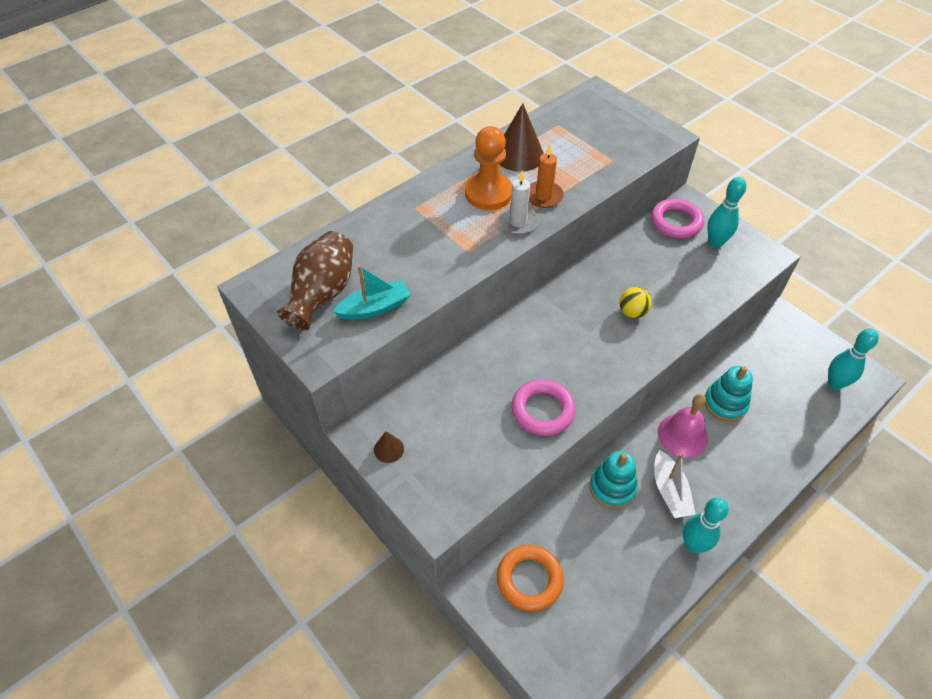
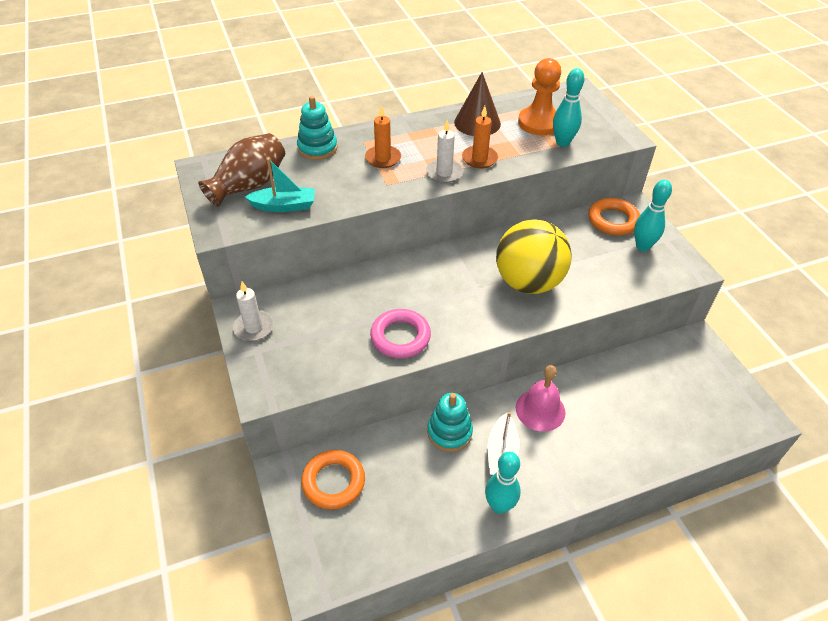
camera: 20 degrees right, 5 degrees down
(389, 449) = (253, 327): brown cone -> white candle
(446, 222) = (383, 158): none -> orange candle
(488, 193) = (432, 145): orange pawn -> orange pawn (539, 123)
(632, 312) = (528, 282): yellow ball -> yellow ball, size x2.37
(676, 222) = (613, 220): pink ring -> orange ring
(725, 403) = (597, 396): turquoise stacking toy -> turquoise stacking toy (317, 148)
(835, 384) = (720, 412): turquoise bowling pin -> turquoise bowling pin (562, 142)

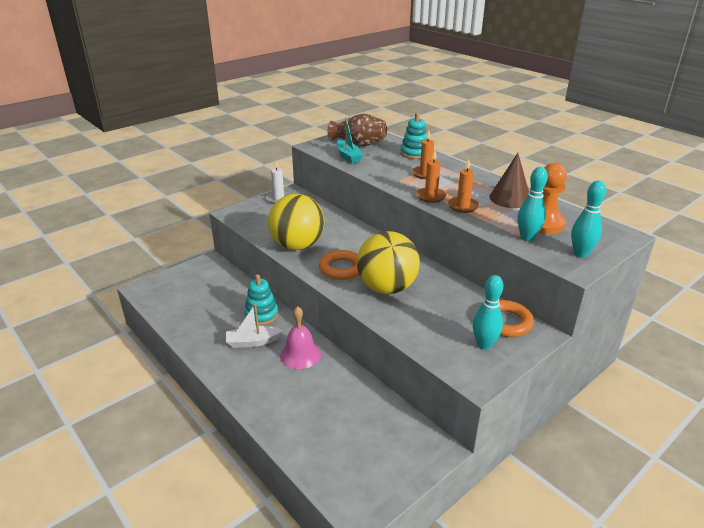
camera: 70 degrees right, 15 degrees down
(333, 482) = (207, 279): orange ring -> orange ring (341, 268)
(400, 337) = (297, 246): pink ring -> yellow ball
(444, 173) = (431, 196): white candle -> orange candle
(499, 506) = (208, 349): turquoise bowling pin -> turquoise bowling pin (580, 253)

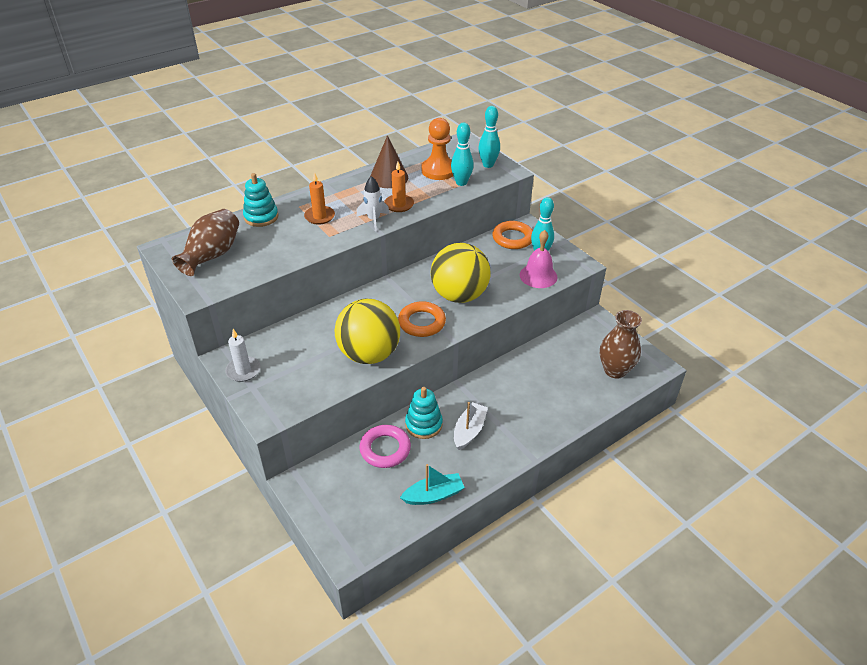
camera: 85 degrees left, 10 degrees up
(236, 297) = (385, 449): none -> pink ring
(252, 342) = (469, 431): white boat -> white boat turned 150 degrees counterclockwise
(300, 354) = (490, 393): pink bell -> pink bell (538, 276)
(344, 462) = (615, 370): none -> brown vase
(348, 156) = (248, 266): turquoise boat -> turquoise boat (433, 495)
(431, 196) = (373, 220): orange candle -> white rocket

